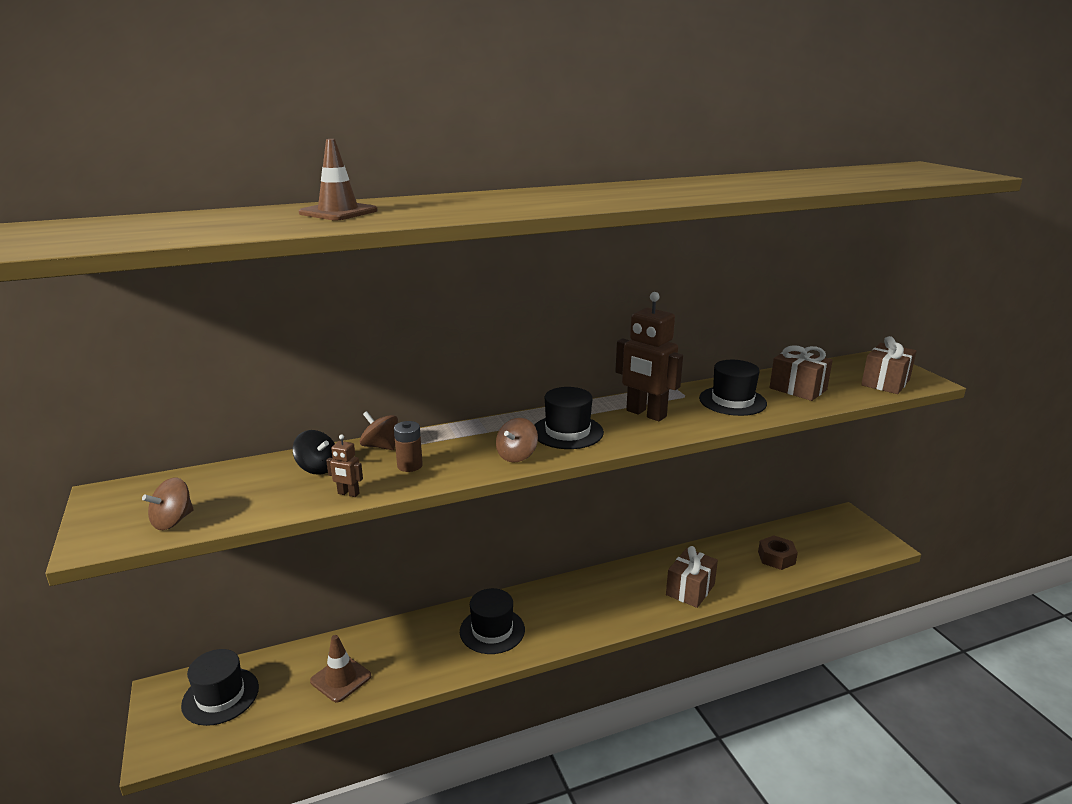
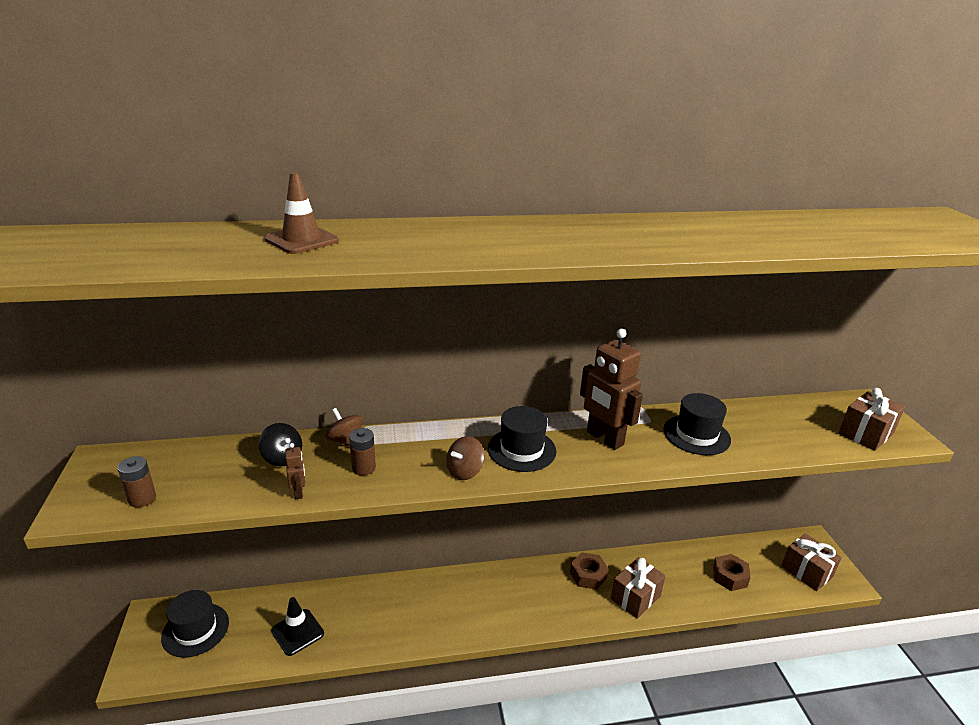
camera: 10 degrees right, 5 degrees up
(173, 521) = (142, 499): brown spinning top -> brown battery
(341, 679) = (297, 632): brown traffic cone -> black traffic cone
(348, 494) = (299, 492): brown robot -> brown robot turned 135 degrees counterclockwise
(492, 630) = (440, 607): black hat -> none
(637, 578) = (588, 575): none -> brown nut
(798, 389) = (769, 429): brown gift -> brown gift (806, 571)

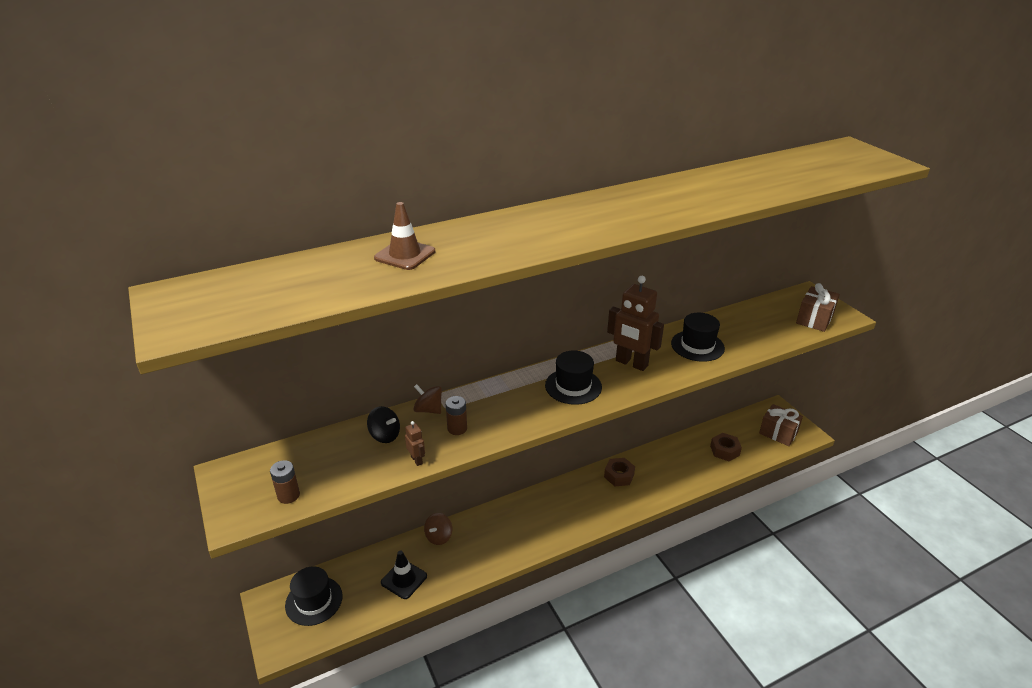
camera: 15 degrees left, 5 degrees up
(464, 471) = (538, 413): brown spinning top -> brown spinning top (439, 536)
(635, 597) = (661, 483): brown gift -> none

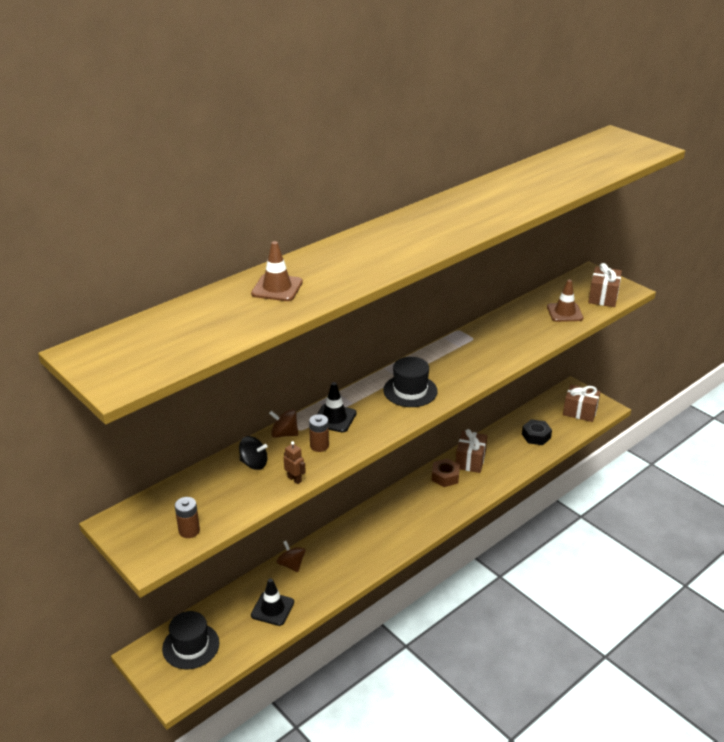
camera: 15 degrees left, 0 degrees up
(439, 536) = (291, 564): brown spinning top -> brown spinning top turned 135 degrees clockwise
(484, 402) = (334, 418): none -> black traffic cone
(631, 363) = (455, 362): brown robot -> none
(649, 464) = (470, 460): none -> brown gift
(697, 346) = (508, 336): black hat -> none
(724, 450) = (536, 436): brown nut -> black nut
(767, 329) = (564, 312): none -> brown traffic cone

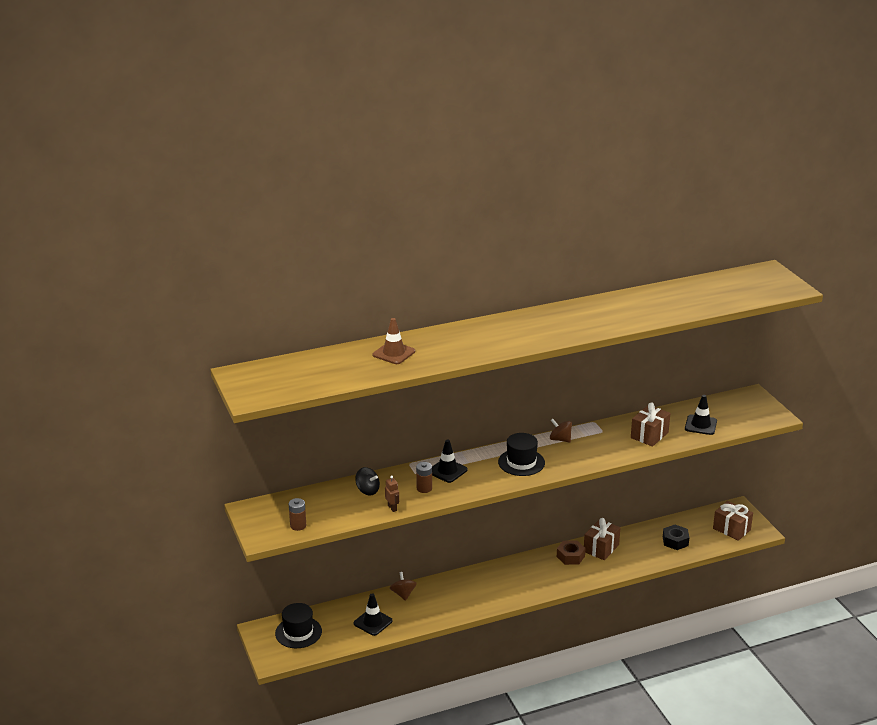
camera: 20 degrees right, 5 degrees down
(284, 434) = (402, 474): brown spinning top -> brown spinning top (560, 439)
(564, 312) = (700, 425): brown traffic cone -> black traffic cone
(603, 297) = (747, 418): brown gift -> brown gift (649, 435)

